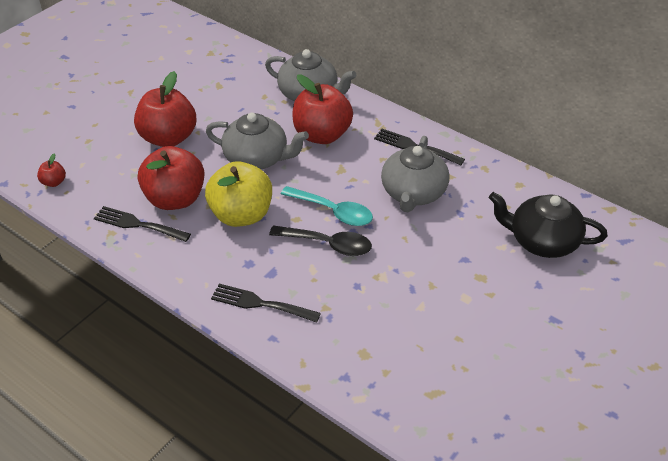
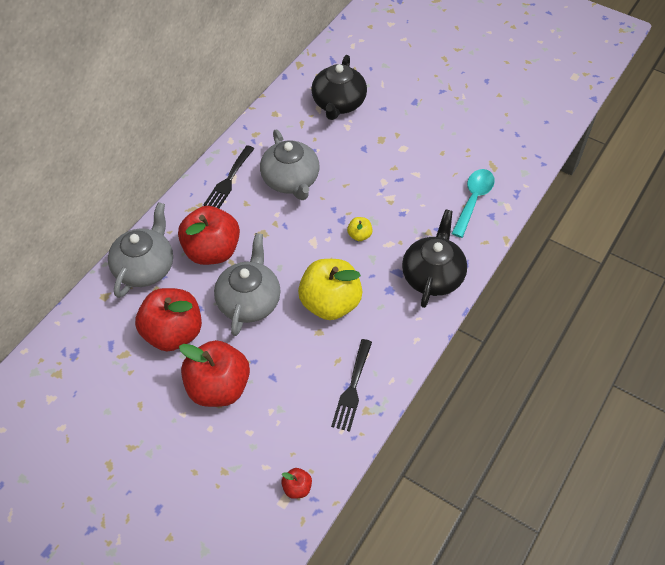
camera: 95 degrees left, 10 degrees up
(175, 199) = (313, 363): red apple -> red apple (173, 333)
(260, 304) = (433, 275): black fork -> black teapot
(328, 244) = (359, 235): black spoon -> yellow apple
(333, 211) = (319, 234): turquoise spoon -> turquoise spoon (473, 200)
(413, 193) = (291, 180): grey teapot -> grey teapot turned 60 degrees clockwise

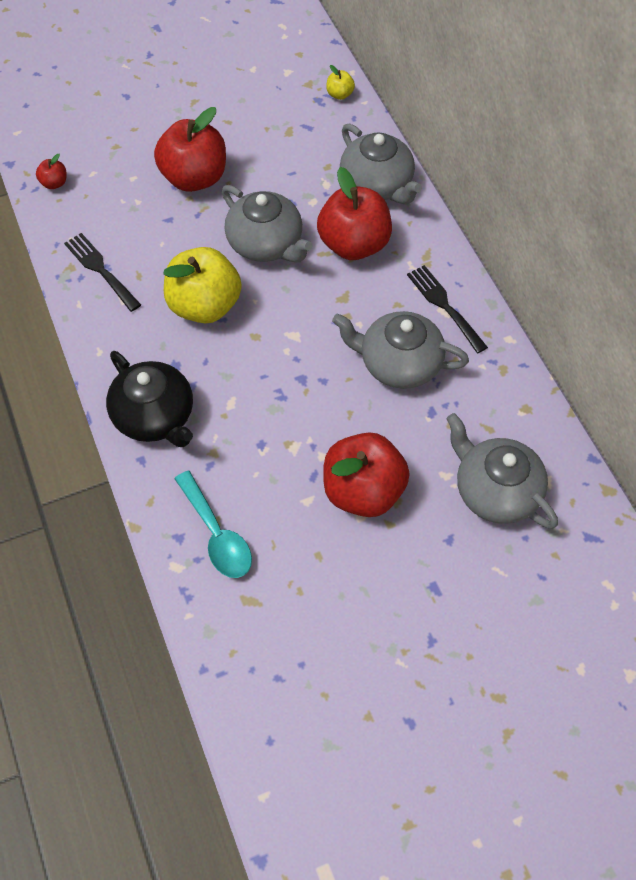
camera: 125 degrees right, 5 degrees up
(173, 333) = (280, 173): red apple -> red apple (363, 491)
(338, 103) = (495, 490): black teapot -> grey teapot
(359, 235) = (266, 382): yellow apple -> yellow apple (339, 94)

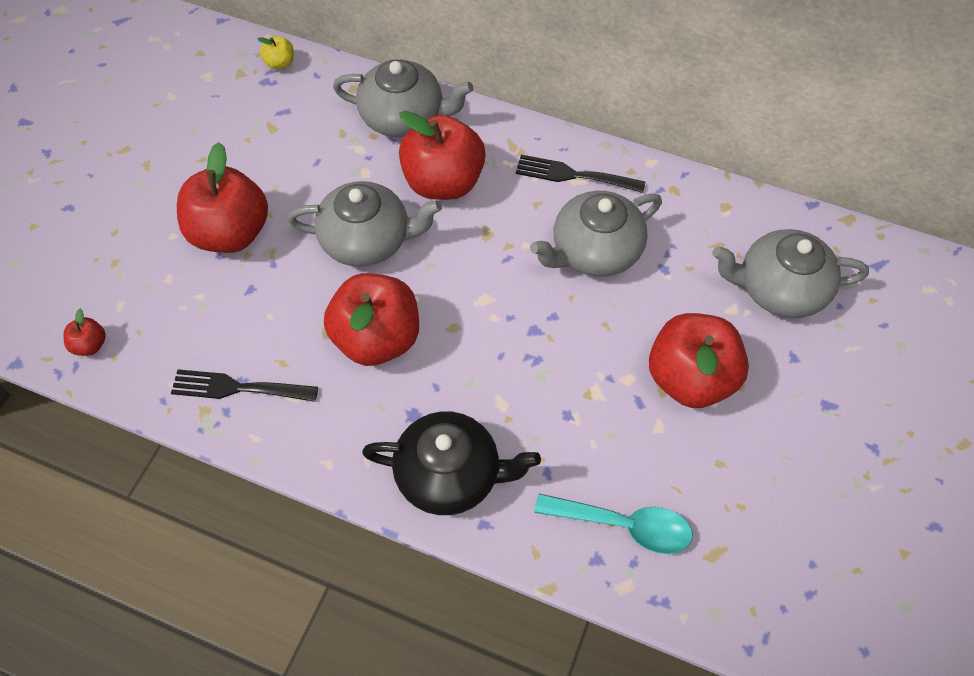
camera: 45 degrees left, 0 degrees up
(204, 305) = (377, 338): yellow apple -> red apple

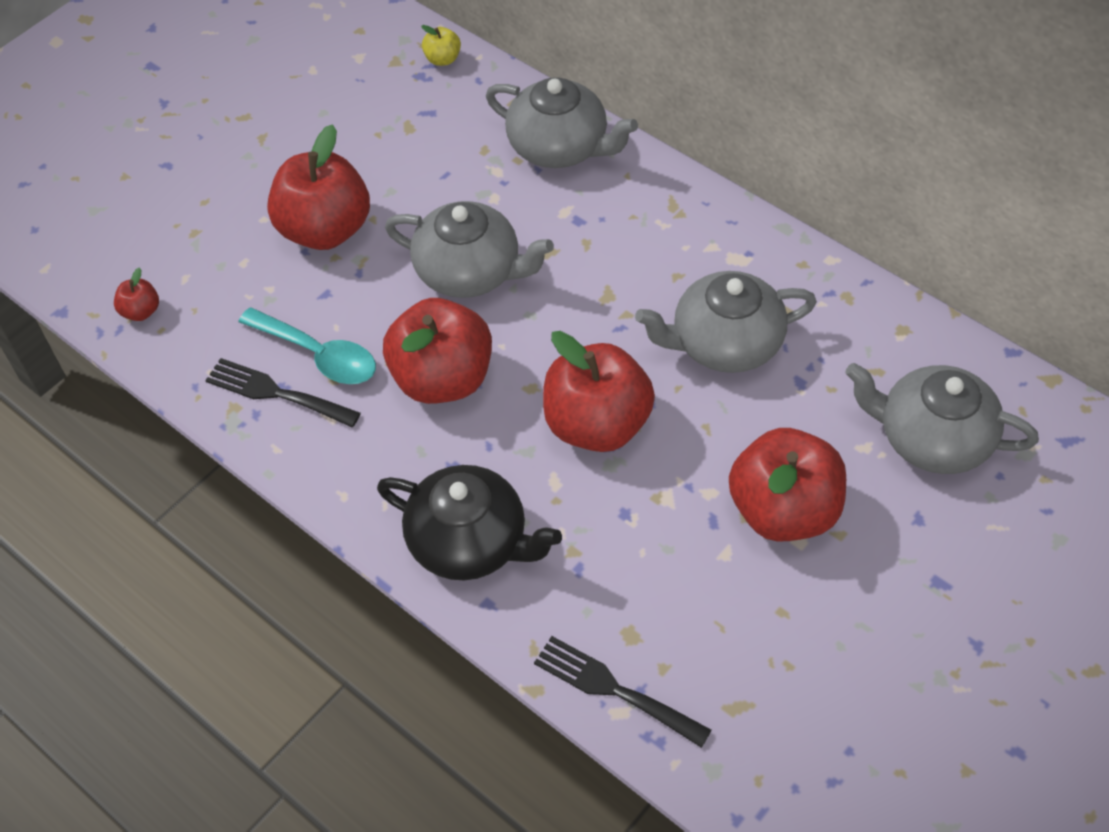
camera: 20 degrees right, 5 degrees down
(443, 182) = (578, 228): red apple -> red apple (597, 424)
(573, 175) = (732, 253): black fork -> black fork (614, 689)
(624, 525) = (644, 647): turquoise spoon -> turquoise spoon (318, 355)

